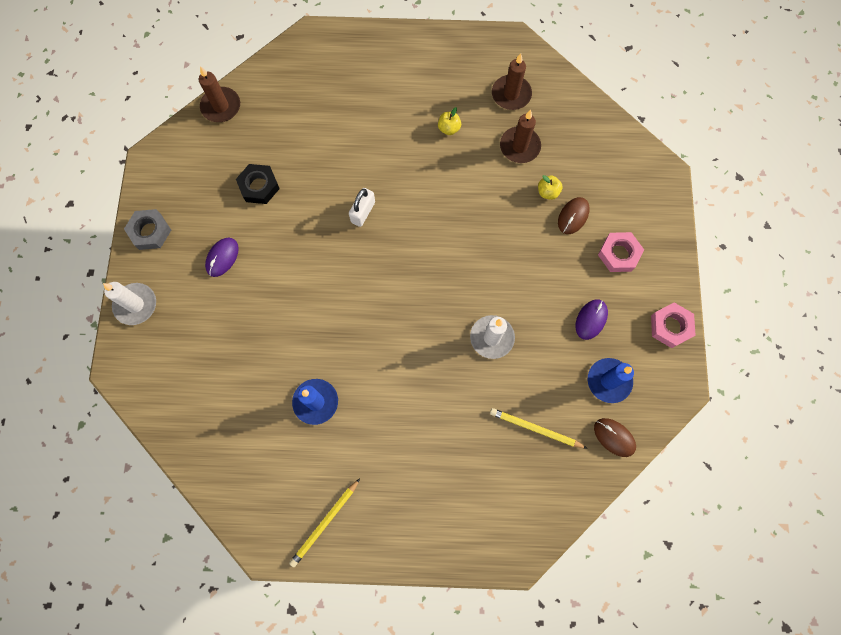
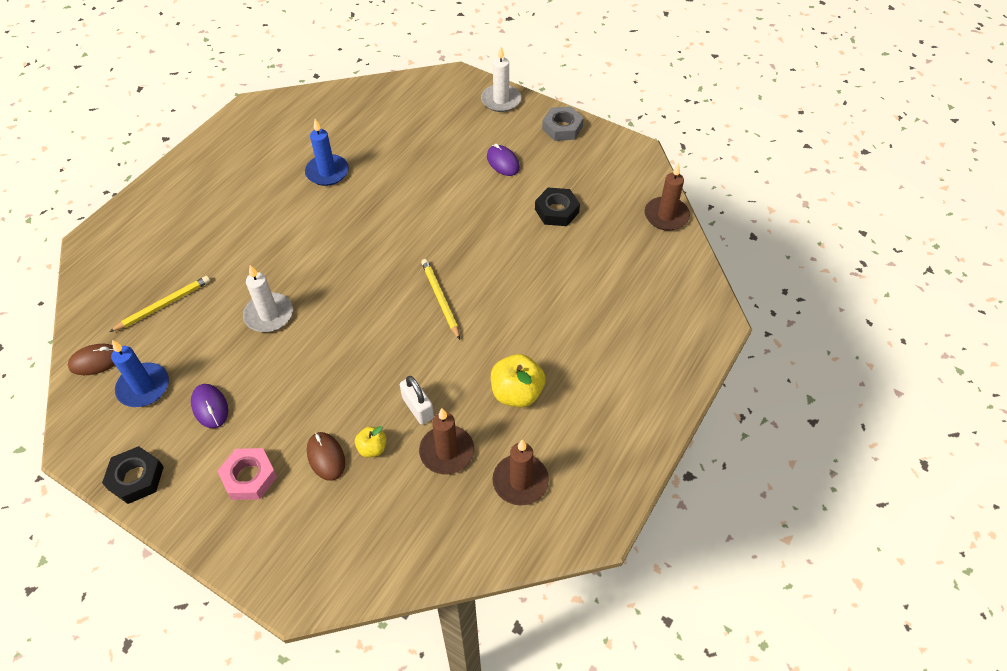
camera: 120 degrees right, 20 degrees down
(325, 523) = (234, 142): yellow pencil -> yellow pencil (440, 299)
(363, 212) = (473, 275): white padlock -> white padlock (418, 408)
(449, 128) = (517, 393): yellow apple -> yellow apple, size x1.80
(670, 326) = (136, 478): pink nut -> black nut

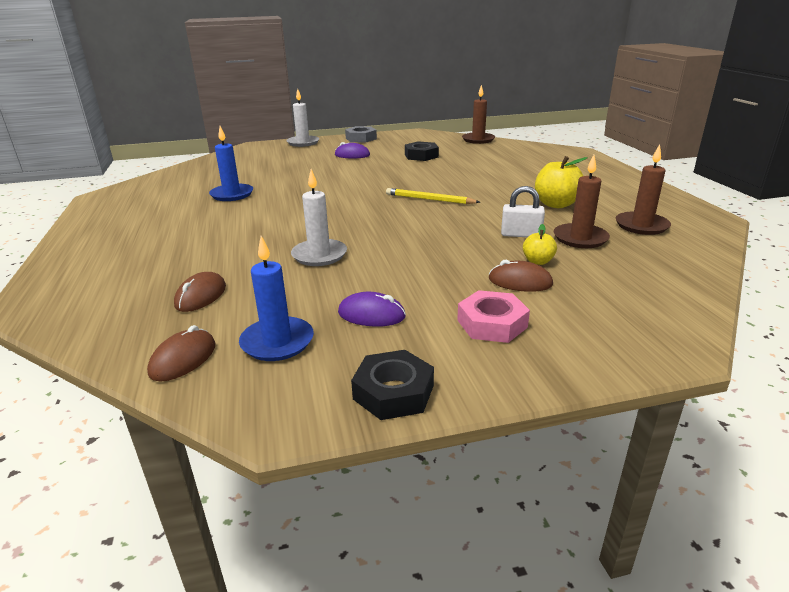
camera: 45 degrees left, 25 degrees down
(163, 305) = (201, 296): yellow pencil -> brown mouse

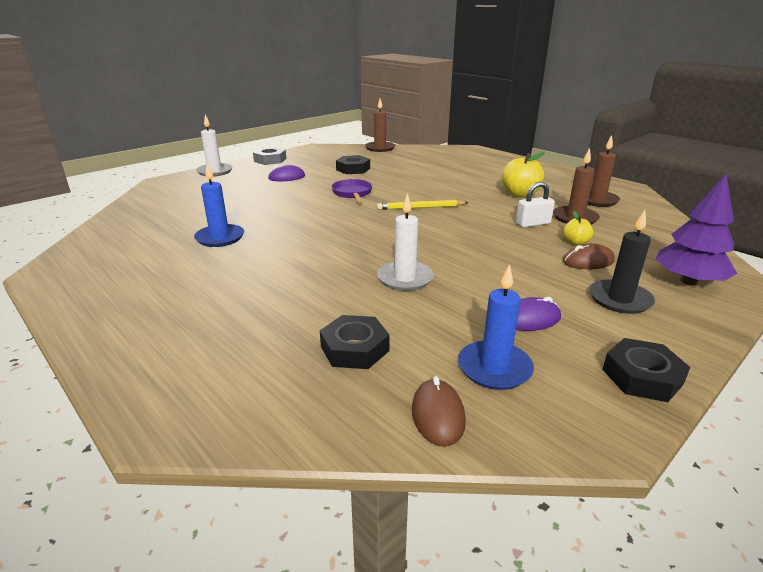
camera: 30 degrees left, 0 degrees up
(201, 296) = (354, 348): brown mouse -> black nut
(387, 177) = (352, 193): none -> purple pan
(492, 323) = (620, 299): pink nut -> black candle
(607, 328) = (688, 281): none -> purple tree

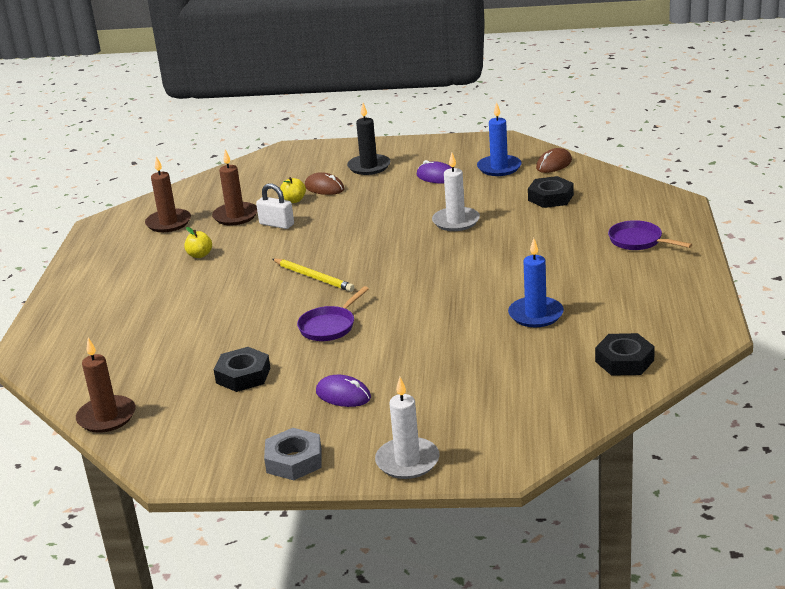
camera: 130 degrees left, 0 degrees up
(178, 332) = (638, 241): none -> purple pan
(520, 194) = (200, 255): yellow apple -> yellow apple, size x0.55
(642, 376) = (444, 144): black nut -> black nut (624, 361)
(688, 281) = (308, 159): purple tree -> none

